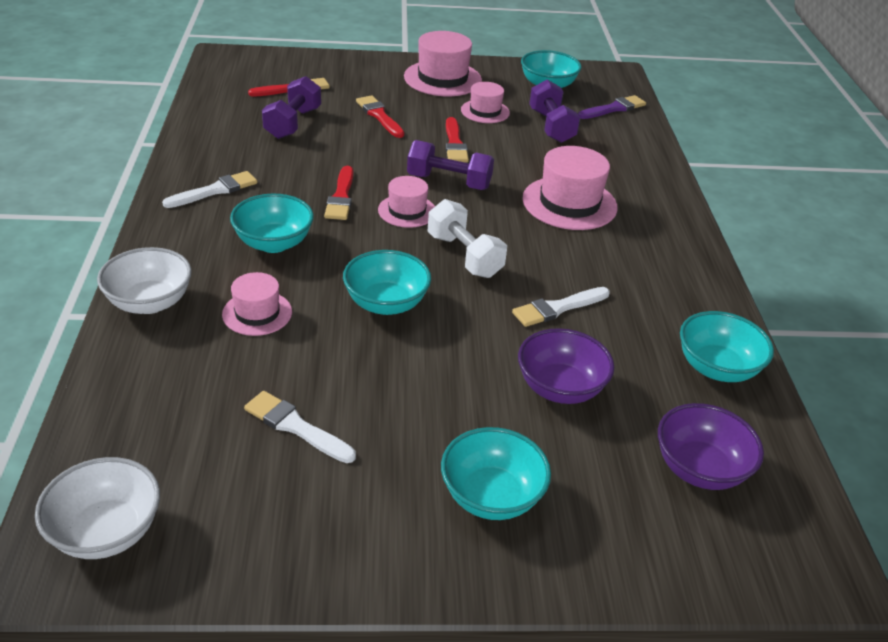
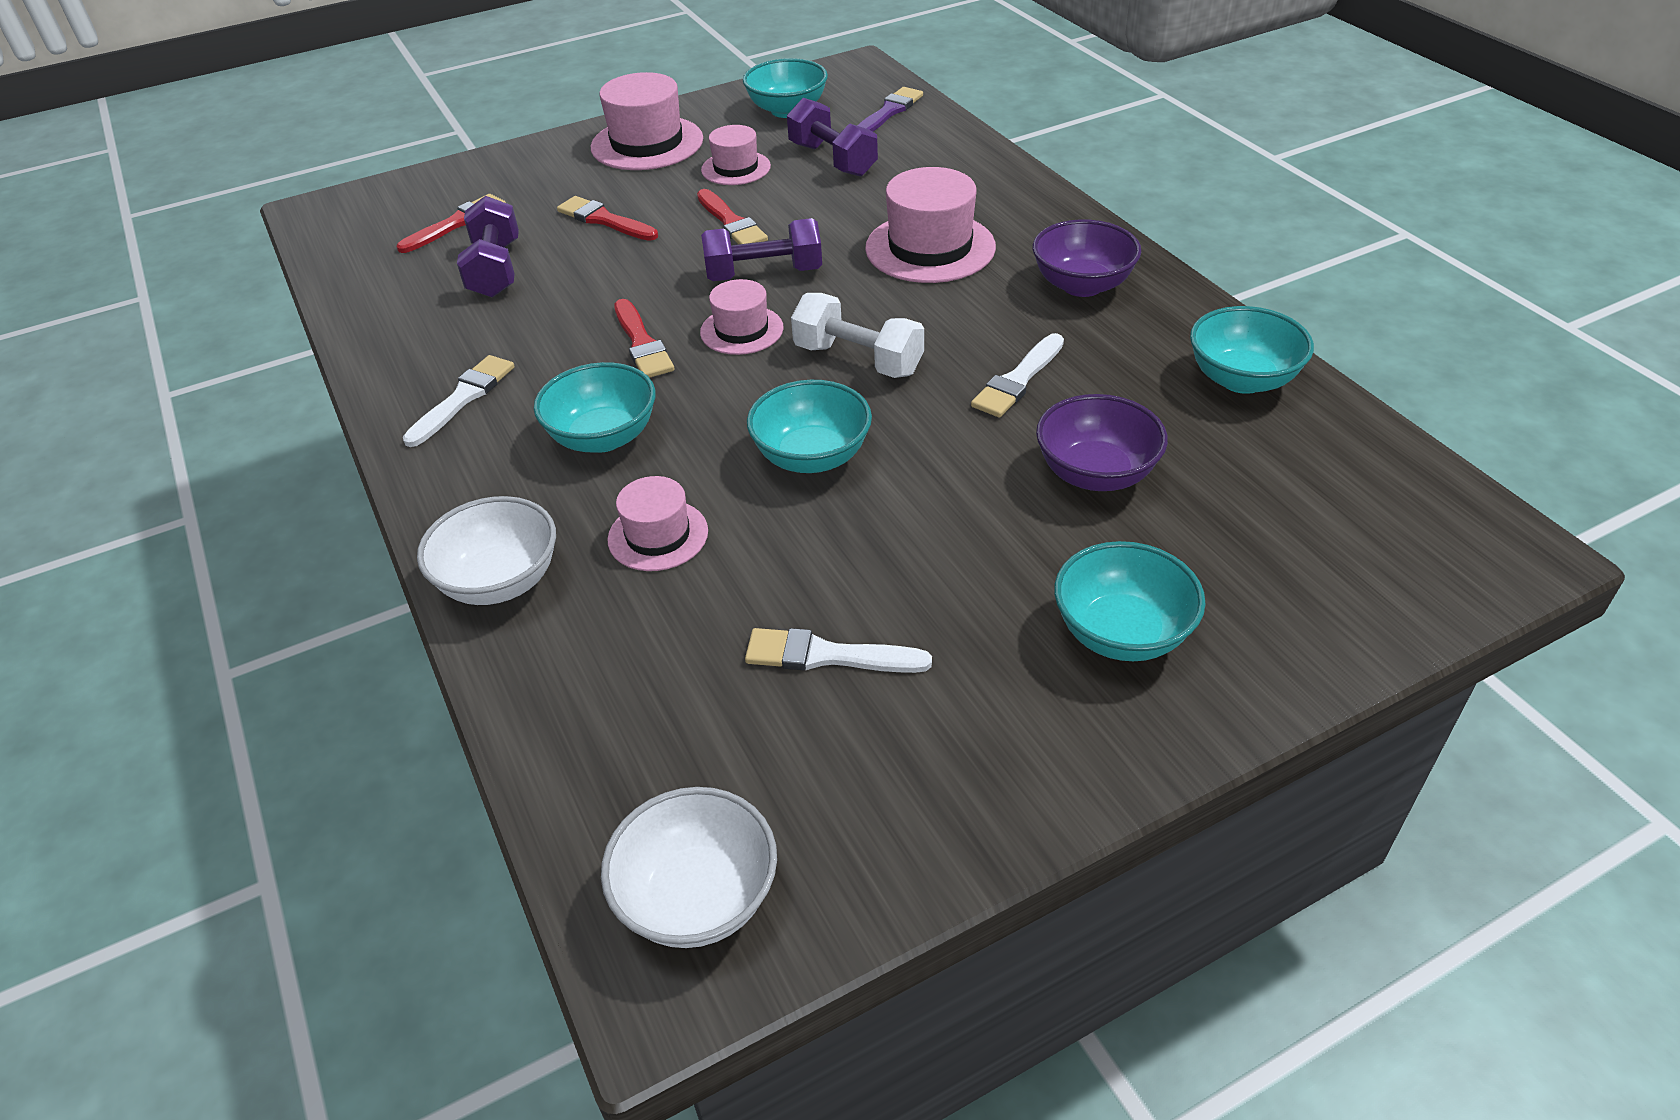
camera: 20 degrees left, 5 degrees up
(699, 469) = (1312, 500): purple bowl -> purple bowl (1082, 285)

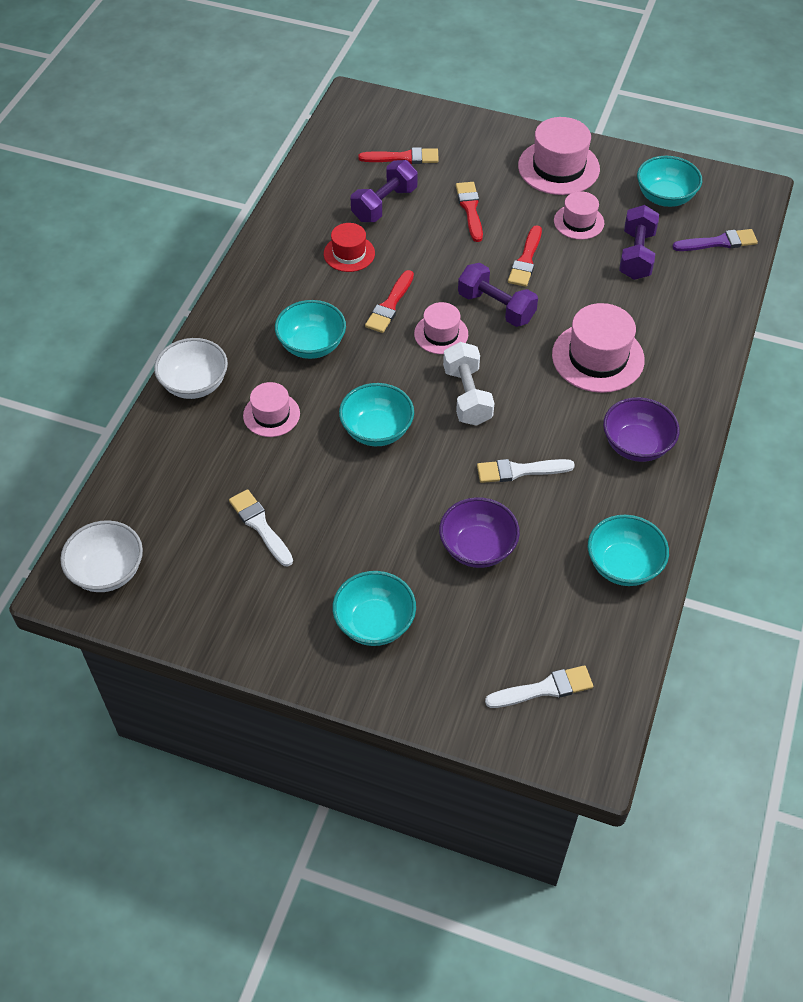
camera: 45 degrees right, 10 degrees up
(463, 398) = (285, 275): white brush -> white brush (544, 689)
(518, 332) = (349, 253): none -> red hat

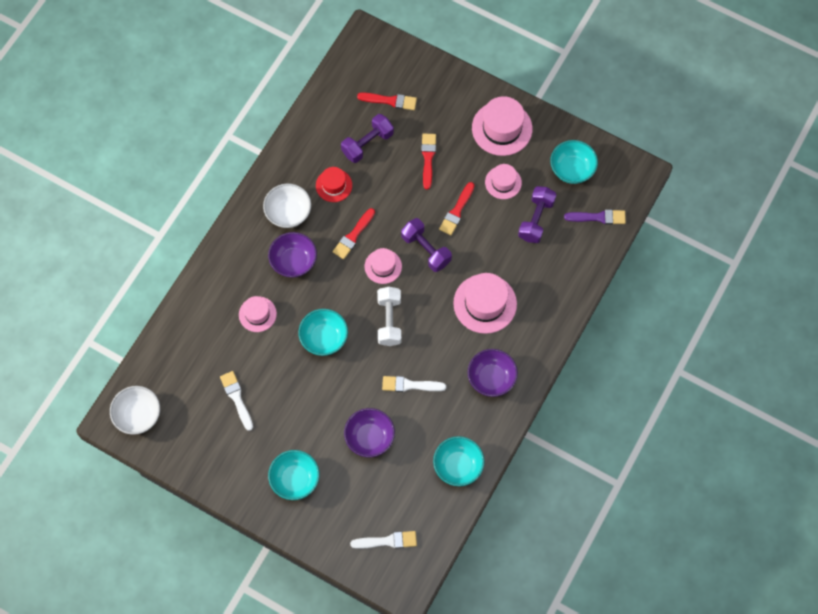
camera: 10 degrees right, 15 degrees up
(194, 384) = (211, 281): white bowl -> white bowl (288, 213)
(312, 345) = (294, 261): turquoise bowl -> purple bowl

